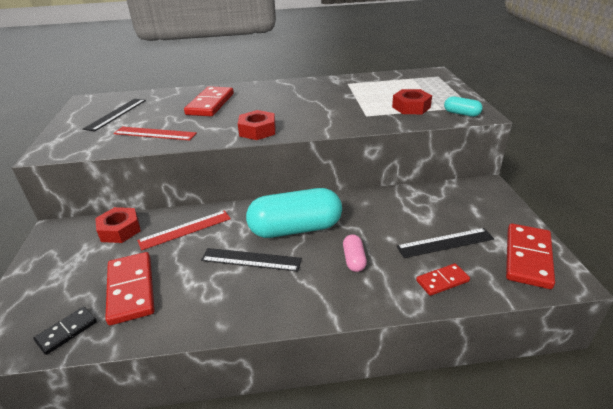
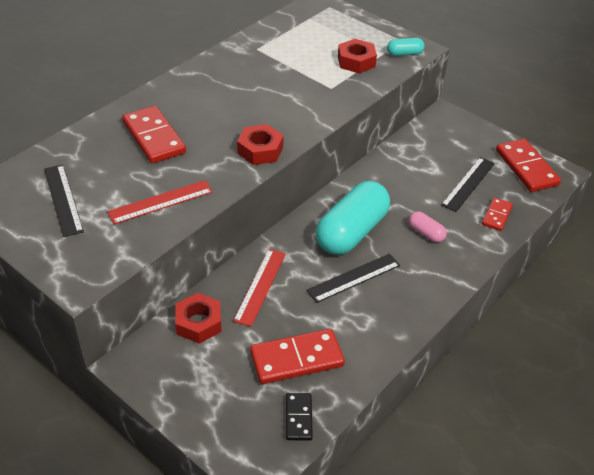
camera: 45 degrees left, 10 degrees up
(131, 289) = (296, 359): red domino -> red domino turned 45 degrees counterclockwise

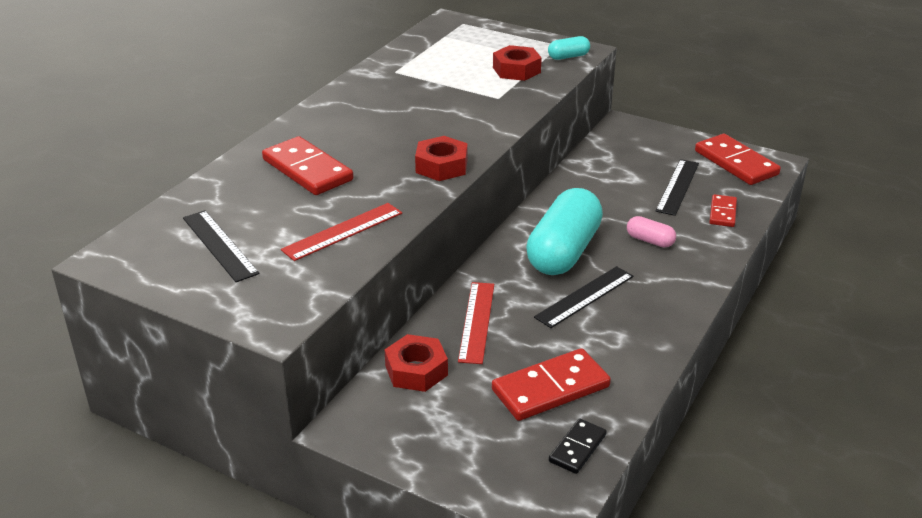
camera: 10 degrees left, 10 degrees down
(298, 418) = (577, 448): black domino -> black domino turned 45 degrees clockwise

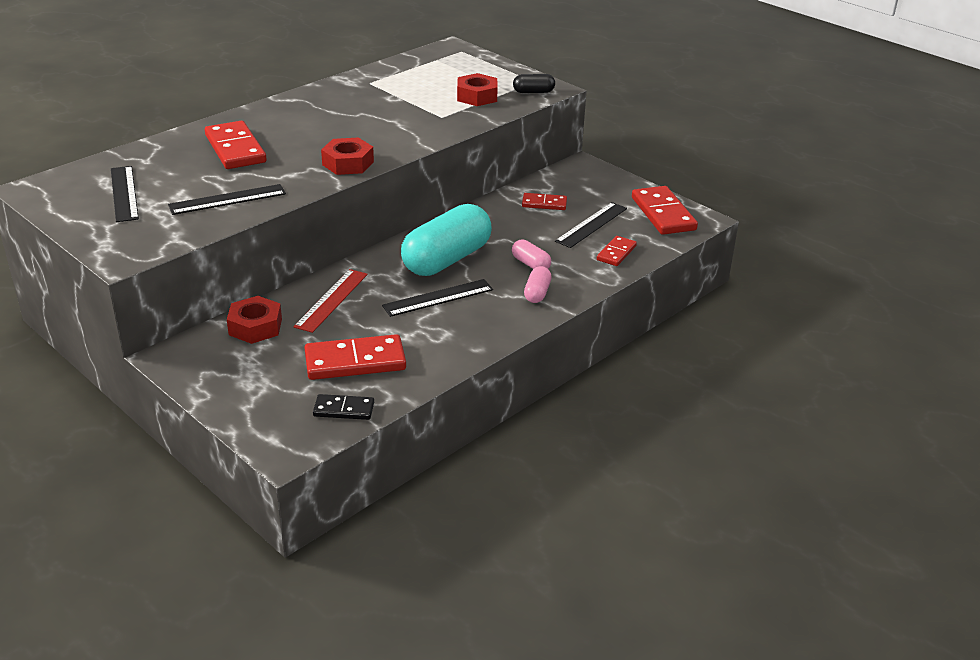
camera: 15 degrees right, 0 degrees up
(343, 231) = (227, 199): red ruler -> black ruler
(568, 57) = (533, 92): turquoise capsule -> black capsule
(577, 448) = (344, 409): black domino -> black domino turned 45 degrees clockwise
(616, 172) = (544, 203): none -> red domino
(678, 271) = (537, 293): none -> pink capsule

